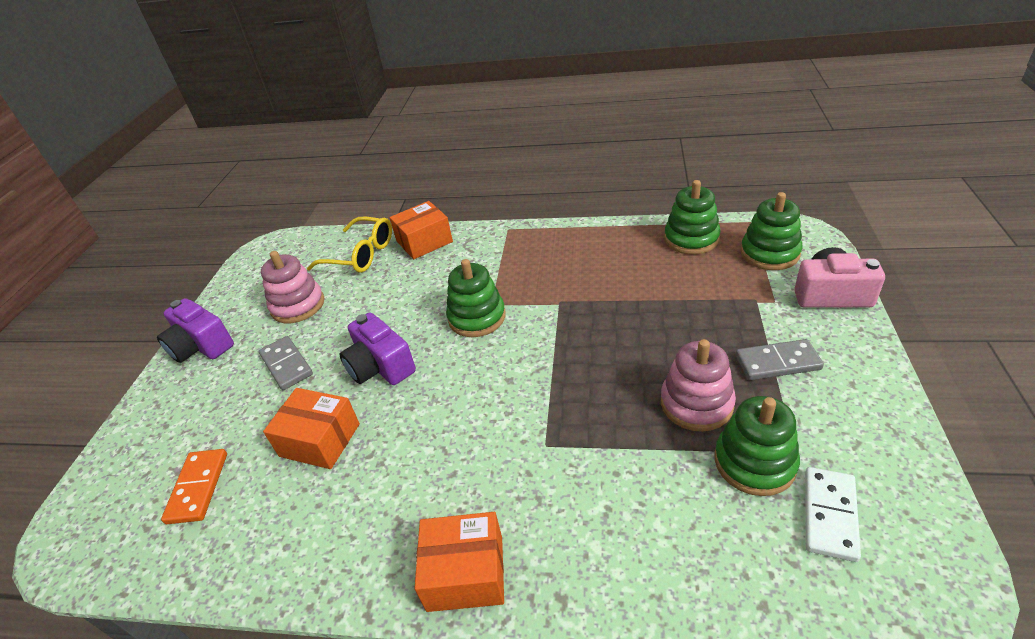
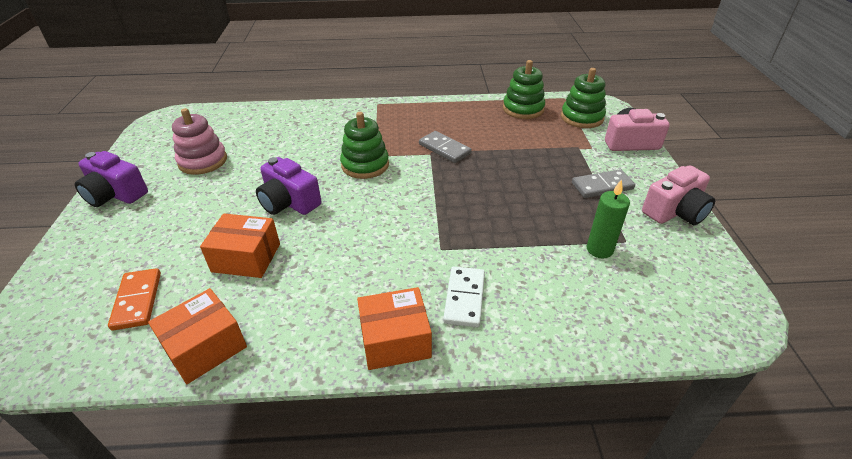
camera: 15 degrees left, 0 degrees up
(286, 365) = (202, 205): grey domino -> grey domino (444, 149)
(360, 254) = (252, 123): yellow glasses -> none
(424, 241) = (308, 113): orange box -> orange box (205, 347)
(696, 403) = (550, 215): pink stacking toy -> none
(754, 462) = (599, 249): green stacking toy -> green candle
(830, 515) = (658, 278): white domino -> white domino (464, 298)
(876, 409) = (675, 211): none -> pink camera

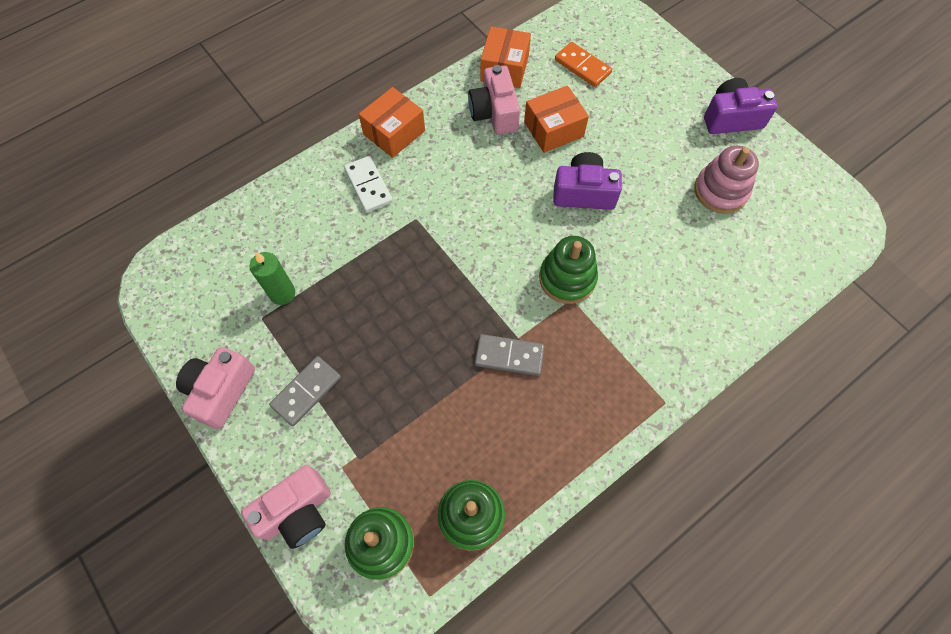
camera: 145 degrees right, 25 degrees up
(276, 302) = (494, 113): none -> pink camera

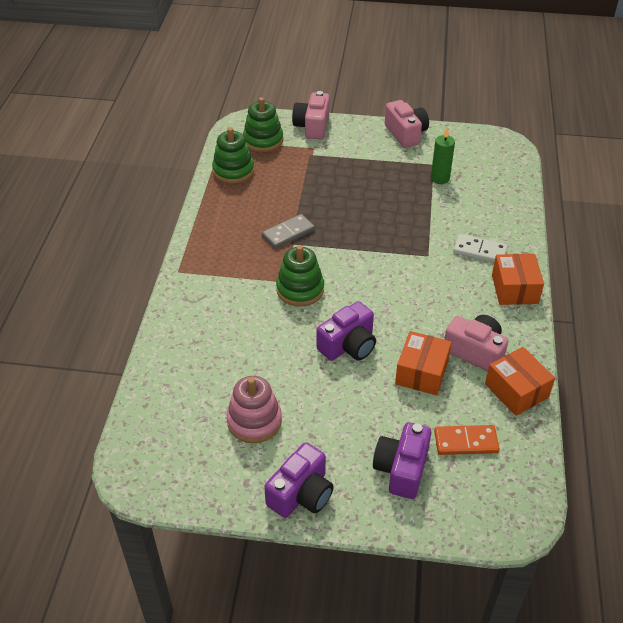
camera: 135 degrees right, 20 degrees down
(306, 391) = (368, 157): grey domino -> none
(645, 83) = (401, 469): none -> purple camera

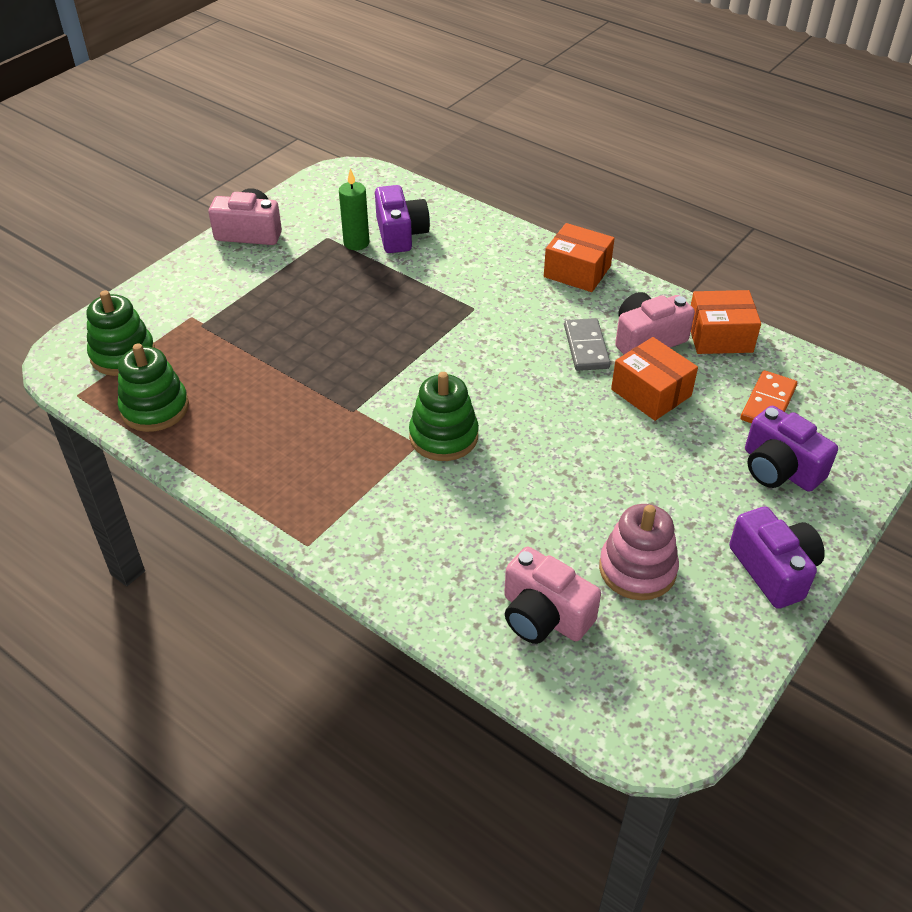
camera: 60 degrees left, 0 degrees up
(288, 233) = (332, 405): grey domino -> grey domino (586, 347)
(312, 126) = (147, 300): pink camera -> pink camera (544, 615)
(348, 345) = (569, 433): purple camera -> purple camera (400, 234)
(480, 251) = (500, 268): white domino -> none

